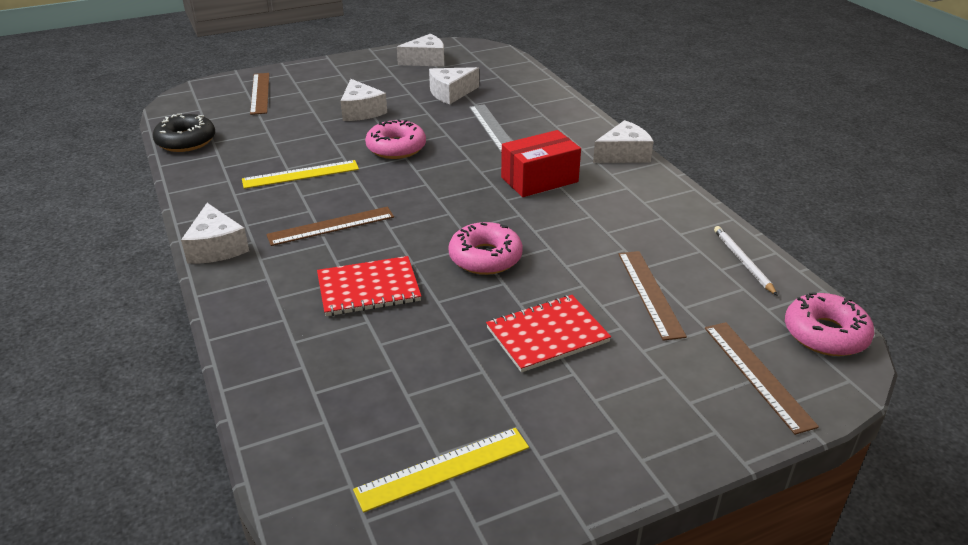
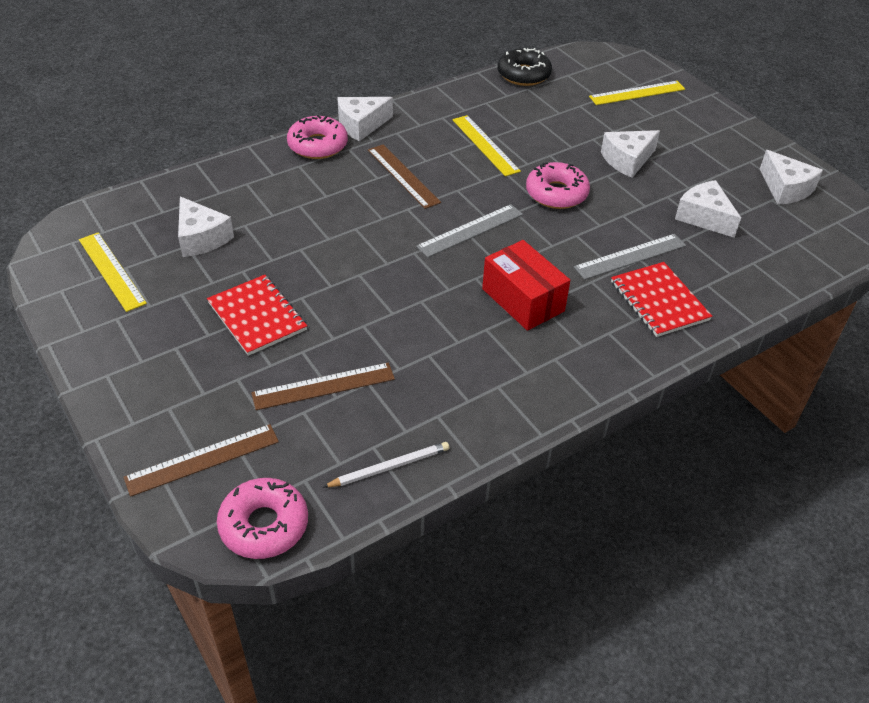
camera: 80 degrees right, 10 degrees up
(260, 93) = (637, 93): brown ruler -> yellow ruler
(368, 288) = (315, 209): red notebook -> red notebook (659, 301)
(436, 195) = (470, 230): none -> grey ruler
(485, 257) = (368, 271): pink donut -> pink donut (318, 145)
(623, 154) = (607, 370): white cheese -> white cheese (201, 238)

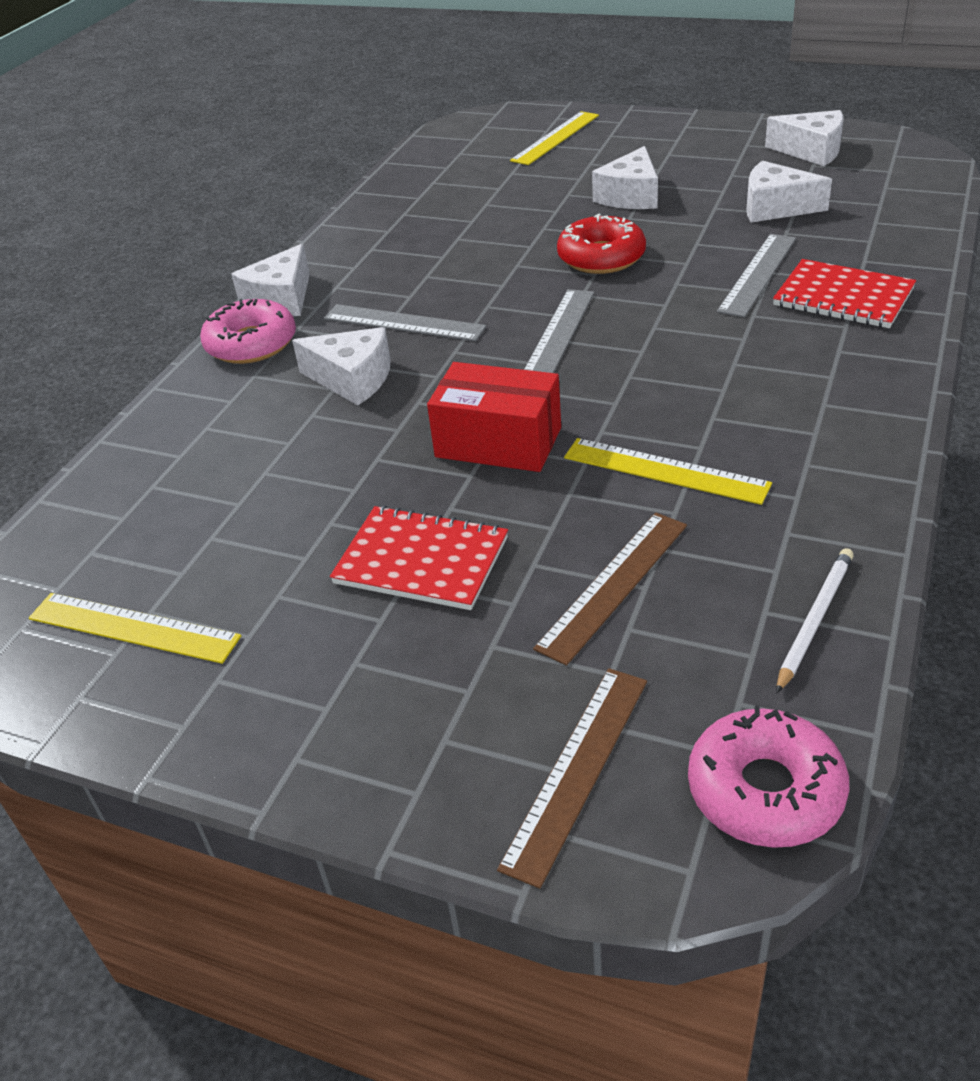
camera: 30 degrees left, 5 degrees down
(201, 238) = (222, 517): white cheese -> white cheese (353, 379)
(403, 176) = (403, 323): brown ruler -> grey ruler
(485, 145) = (459, 251): yellow ruler -> yellow ruler (665, 470)
(523, 74) = (411, 172): black donut -> none
(523, 300) = (710, 369): red box -> red box (498, 442)
(556, 193) = (601, 257): pink donut -> red donut

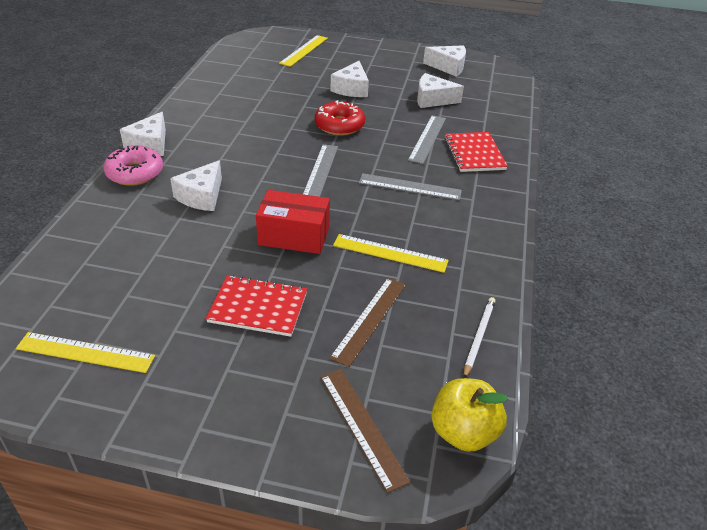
camera: 15 degrees left, 0 degrees up
(353, 379) = (201, 196): white cheese -> white cheese turned 105 degrees clockwise
(403, 323) = (228, 162): grey ruler -> grey ruler (410, 187)
(577, 770) = (362, 426): brown ruler -> brown ruler turned 45 degrees counterclockwise
(765, 790) = (463, 432): pink donut -> yellow apple
(843, 297) = (474, 153): red notebook -> red notebook turned 60 degrees clockwise

